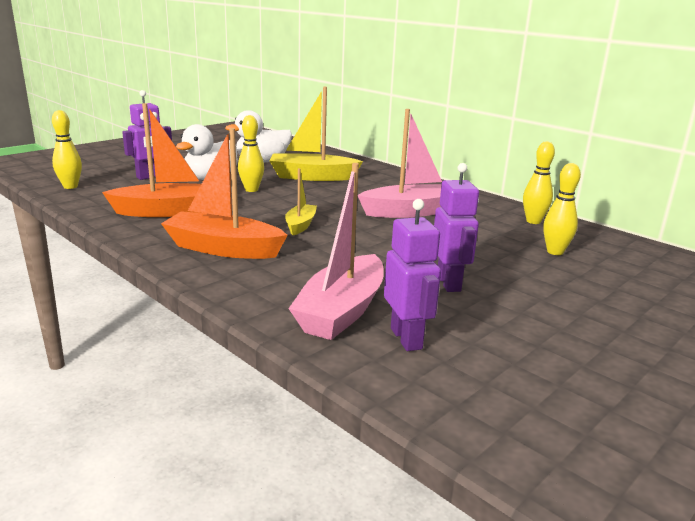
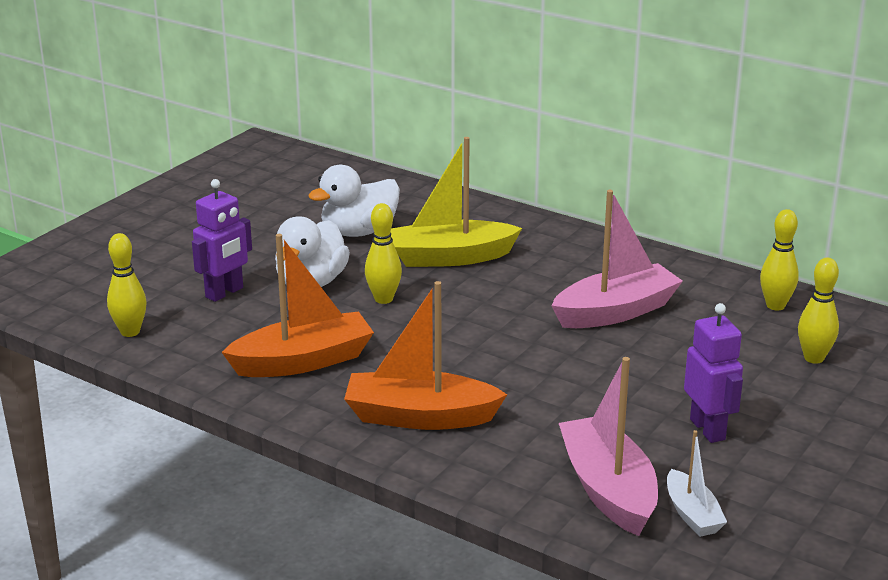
camera: 10 degrees left, 5 degrees up
(300, 225) = (489, 360): yellow boat -> none
(341, 311) = (608, 489): pink boat -> pink boat turned 150 degrees clockwise
(407, 338) = (692, 514): purple robot -> white boat

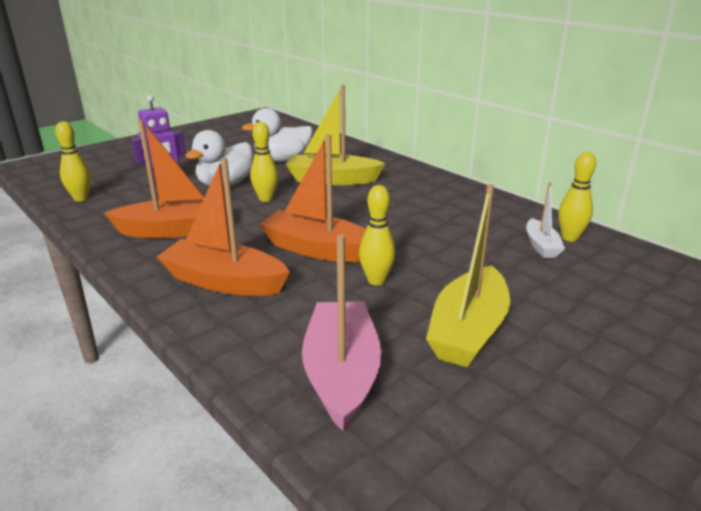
camera: 15 degrees right, 0 degrees up
(498, 361) = (318, 249): none -> orange boat
(616, 312) = (433, 226): pink boat -> none
(692, 514) = (412, 417): white boat -> white boat (541, 246)
(708, 429) = (468, 331): purple robot -> yellow boat
(814, 358) = (592, 282): yellow bowling pin -> yellow bowling pin (376, 280)

